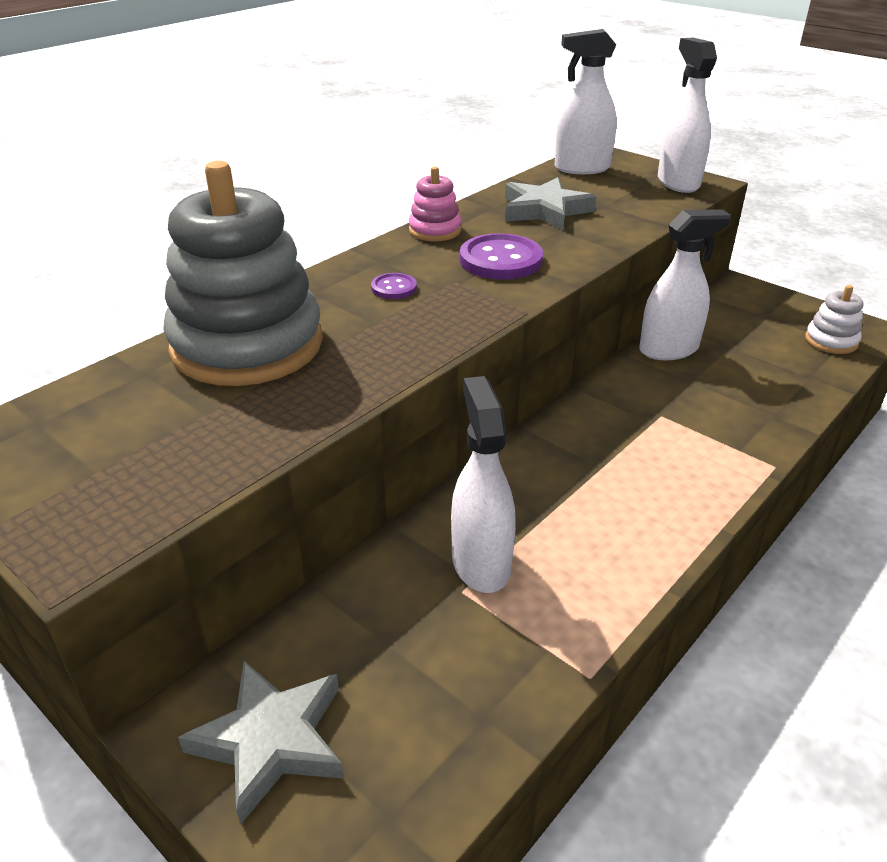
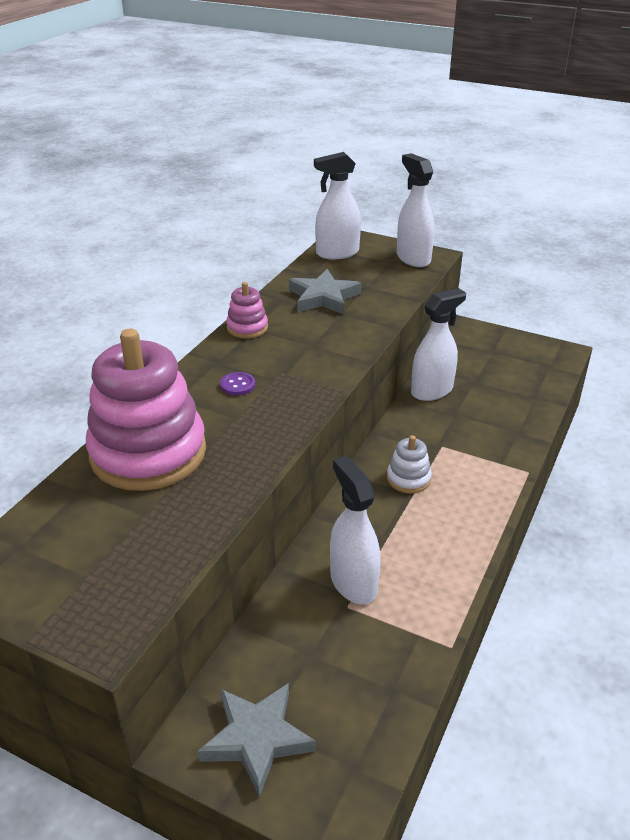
camera: 15 degrees left, 0 degrees up
(247, 345) = (148, 453): grey stacking toy -> pink stacking toy
(501, 260) = (307, 348): purple button -> none
(831, 341) = (541, 366): white stacking toy -> white stacking toy (408, 479)

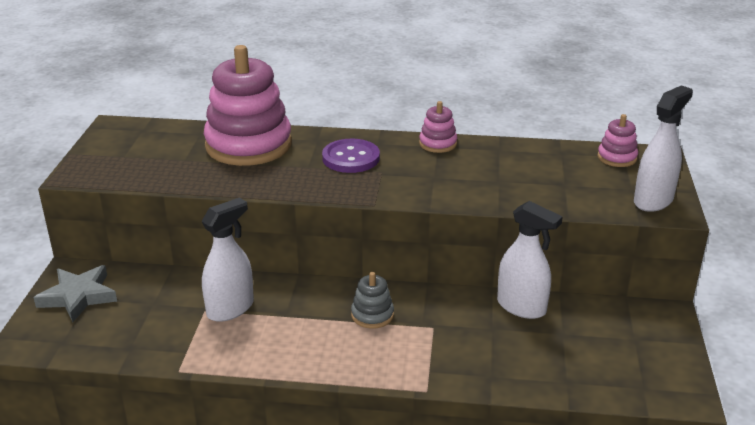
camera: 70 degrees right, 5 degrees down
(237, 385) = (351, 158): purple button -> purple button, size x1.93
(323, 297) = (521, 167): grey star -> none
(337, 253) = (617, 157): white spray bottle -> pink stacking toy
(408, 479) = (372, 315): white stacking toy -> grey stacking toy

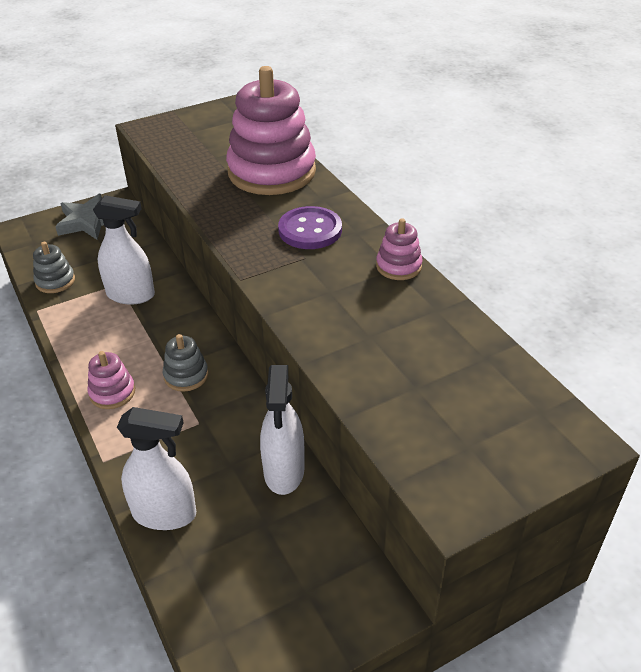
camera: 55 degrees right, 10 degrees up
(148, 346) = (55, 281): none -> grey stacking toy
(617, 157) = (529, 406): pink stacking toy -> pink stacking toy (112, 392)
(653, 200) = (460, 477): white spray bottle -> white spray bottle (165, 514)

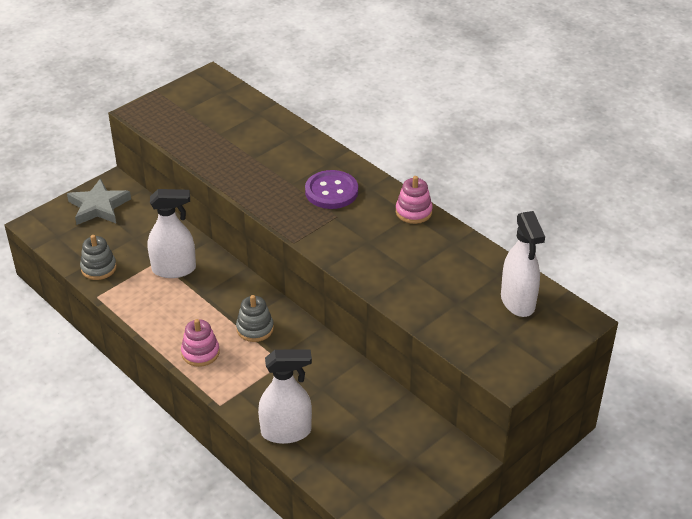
camera: 15 degrees left, 0 degrees up
(272, 172) = (276, 142): pink stacking toy -> none
(284, 471) = (363, 386): white spray bottle -> white spray bottle (518, 301)

